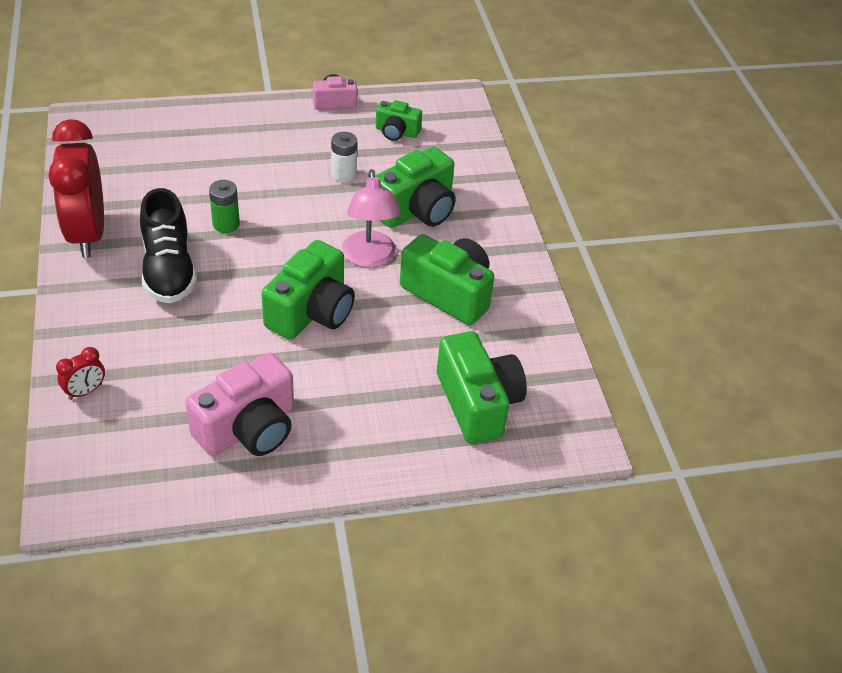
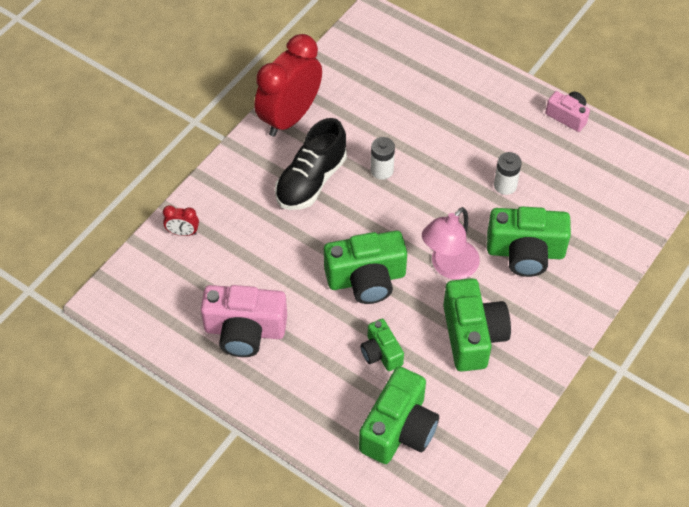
camera: 50 degrees right, 10 degrees up
(226, 224) = (382, 170): green battery -> white battery
(396, 132) = (586, 175): green camera -> green camera (381, 353)

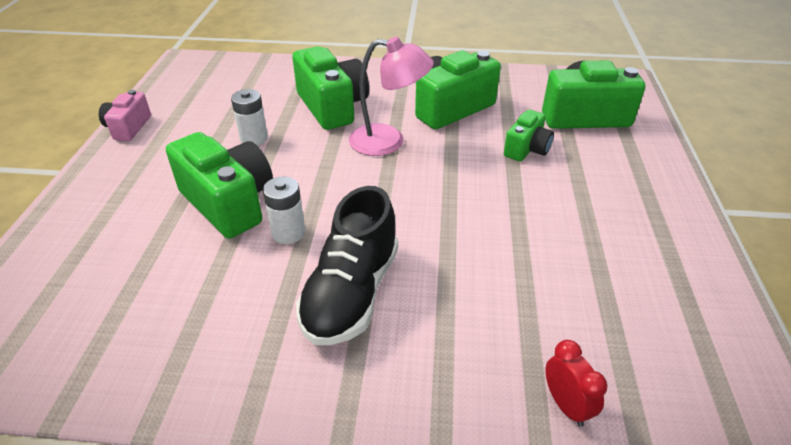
camera: 120 degrees left, 15 degrees down
(245, 331) = (622, 253): pink camera -> none
(290, 117) = (236, 379): red clock -> none
(311, 181) = (351, 293): black shoe -> black shoe turned 105 degrees clockwise
(366, 279) = (455, 187): green camera -> green camera (229, 203)

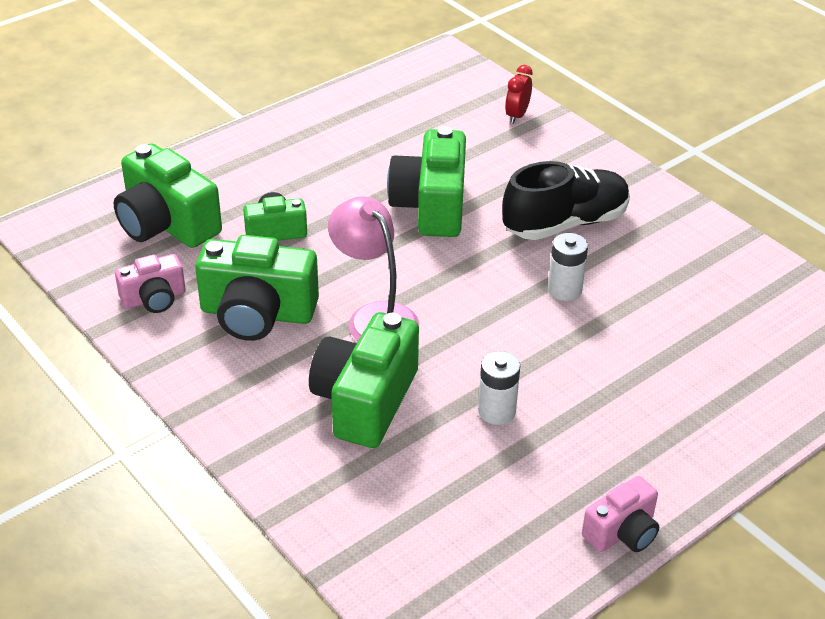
camera: 135 degrees left, 0 degrees up
(229, 203) = (588, 348): green camera -> green camera (431, 206)
(508, 86) = (154, 299): none -> pink camera

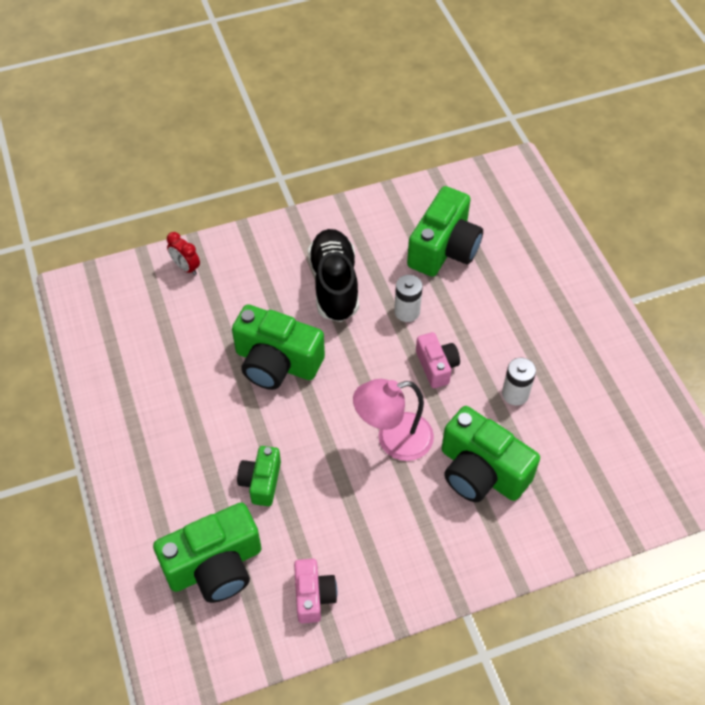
camera: 70 degrees left, 15 degrees up
(257, 313) = (360, 520): green camera -> green camera (444, 249)
(622, 532) = (637, 362): pink camera -> pink camera (436, 366)

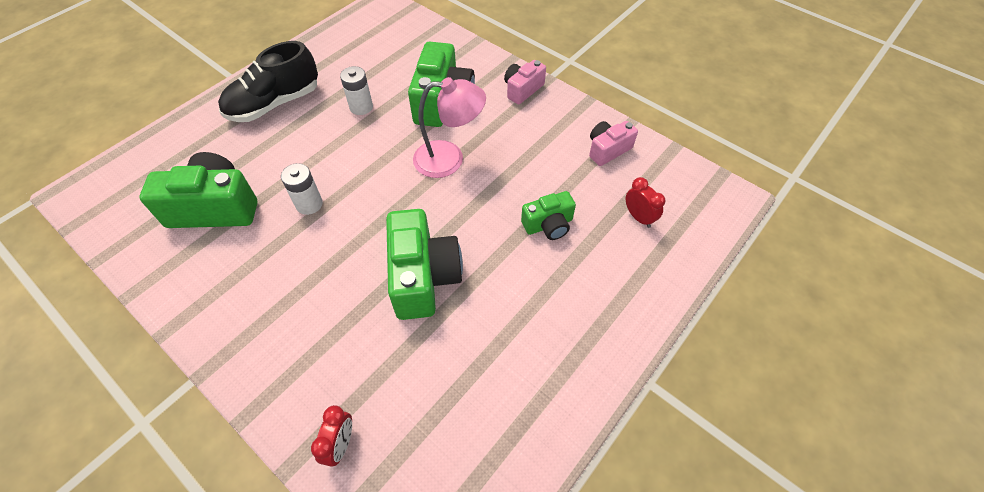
camera: 120 degrees left, 0 degrees up
(215, 566) = (638, 217): green camera -> red clock
(334, 285) = (301, 276): black shoe -> black shoe (274, 104)
(393, 439) = (449, 159): pink lamp -> pink lamp turned 45 degrees counterclockwise
(436, 366) = (360, 161): pink camera -> pink camera (522, 89)

